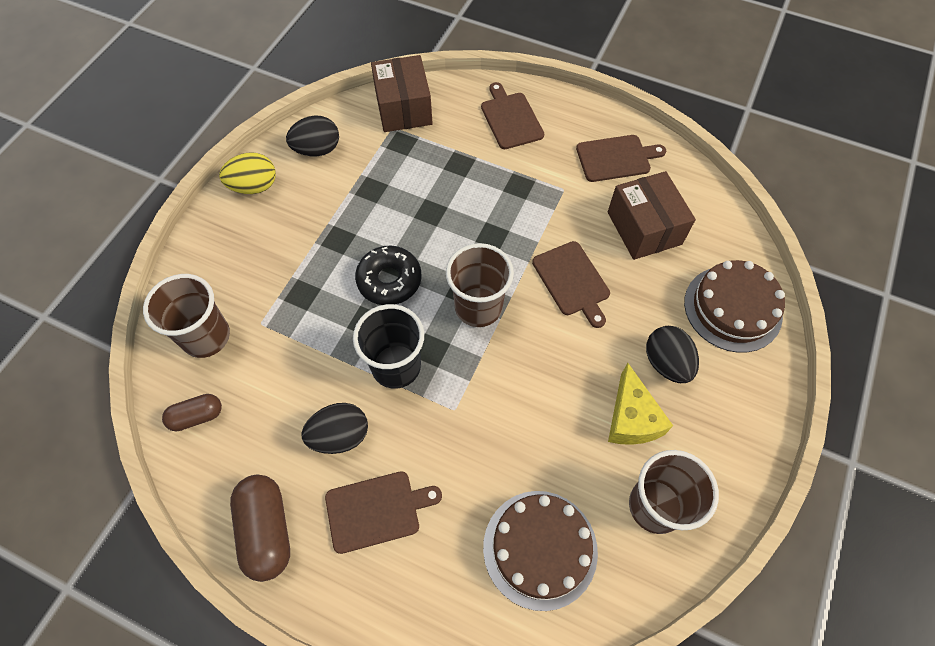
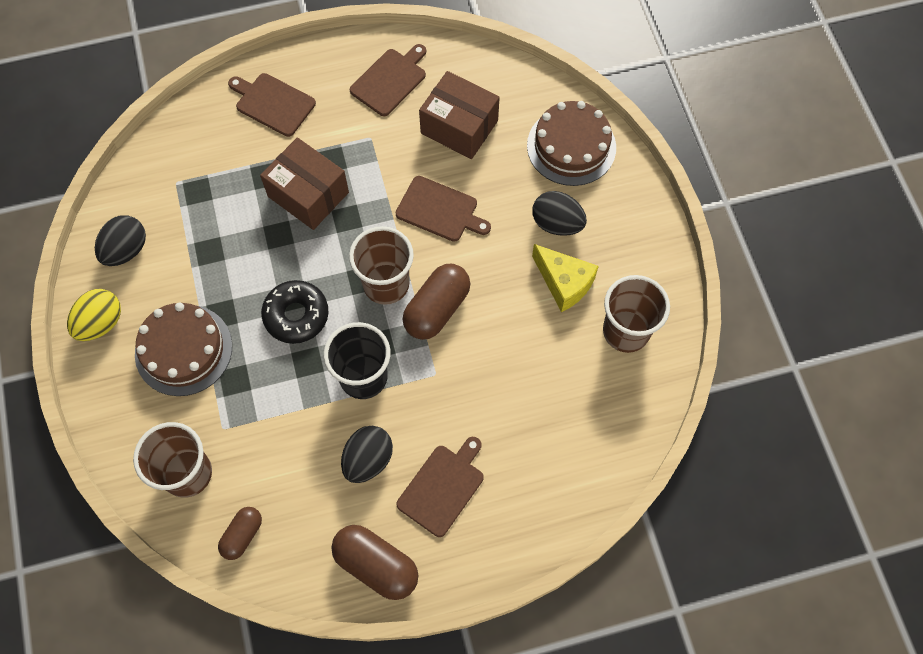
camera: 40 degrees left, 5 degrees up
(403, 108) = (169, 158): brown box -> brown box (308, 194)
(502, 357) = (437, 309): none -> brown capsule
(540, 548) = (574, 420): brown cake -> brown cake (183, 350)

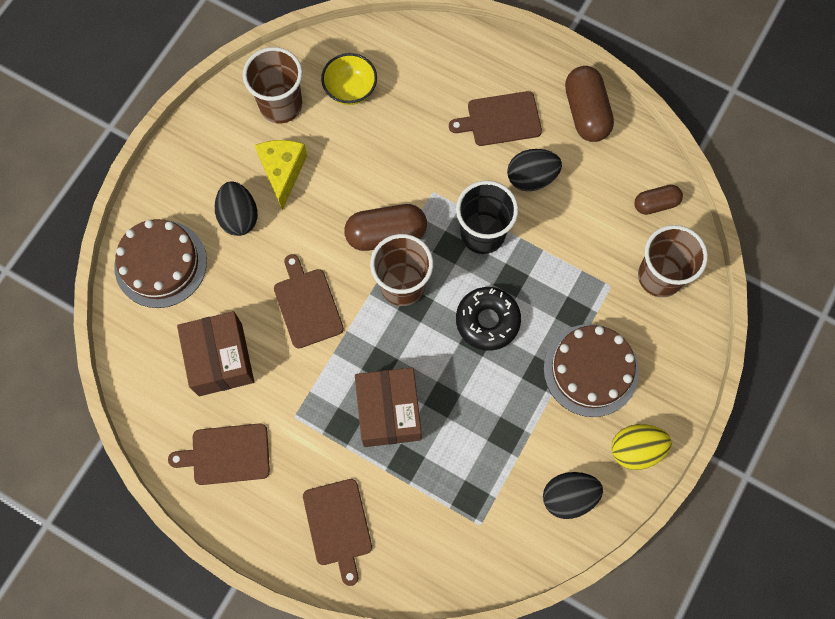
camera: 135 degrees left, 5 degrees up
(589, 395) = (350, 89): none -> yellow bowl

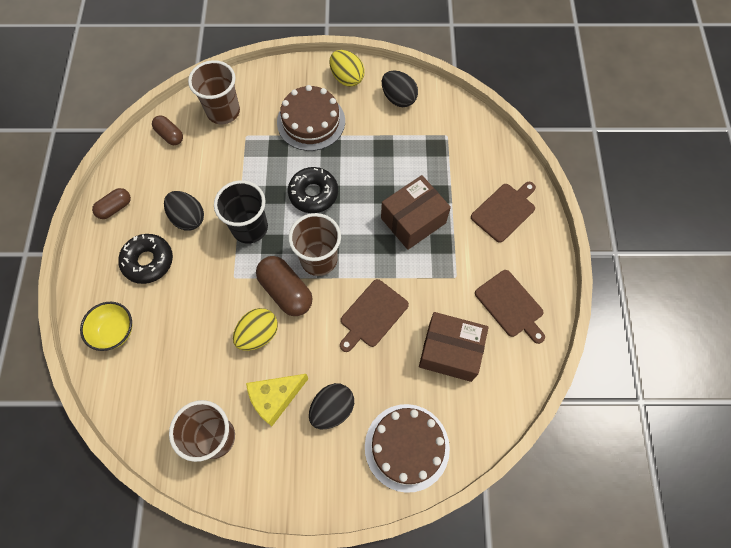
camera: 120 degrees left, 5 degrees down
(220, 359) = (450, 351): brown box -> brown box turned 60 degrees clockwise
(350, 89) = (173, 388): yellow bowl -> yellow bowl (115, 331)
(356, 186) = (258, 334): none -> yellow egg
(500, 119) = (148, 261): brown cutting board -> black donut
(586, 112) = (115, 208): brown capsule -> brown capsule, size x0.60

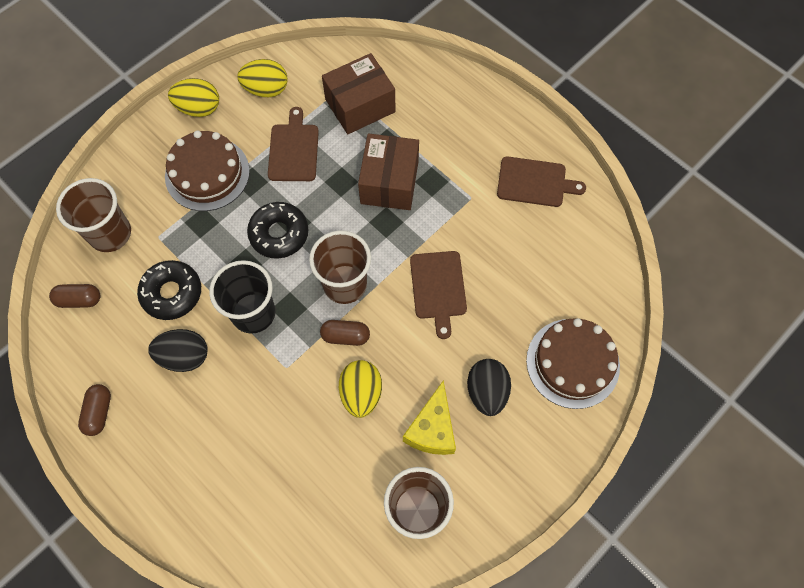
camera: 45 degrees left, 0 degrees up
(115, 331) = (227, 516): yellow bowl -> none
(148, 261) = (189, 428): black donut -> black donut (172, 293)
(286, 291) = (345, 336): brown capsule -> brown capsule, size x0.60
(398, 98) = (266, 89): black egg -> yellow egg
(450, 351) = (528, 260): brown box -> brown box (360, 105)
(504, 211) = (453, 111): brown cutting board -> brown cutting board (293, 150)

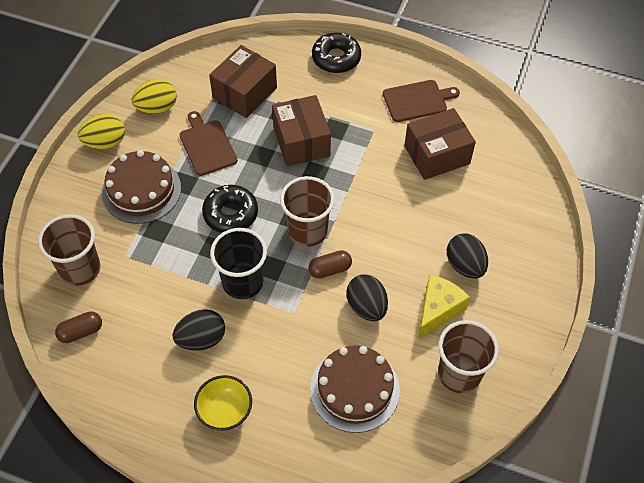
camera: 25 degrees left, 10 degrees down
(99, 412) = (150, 413): brown capsule -> none
(168, 443) = (225, 411): none -> yellow bowl
(172, 293) = (162, 294): black donut -> black donut (336, 58)
(361, 393) = (366, 307): yellow egg -> black egg
(432, 429) = (438, 310): yellow cheese -> yellow cheese turned 135 degrees counterclockwise
(438, 288) = (385, 205): brown cutting board -> none
(523, 253) = (437, 155): none -> brown box
(572, 363) = (518, 219): brown cake -> brown cake (354, 389)

